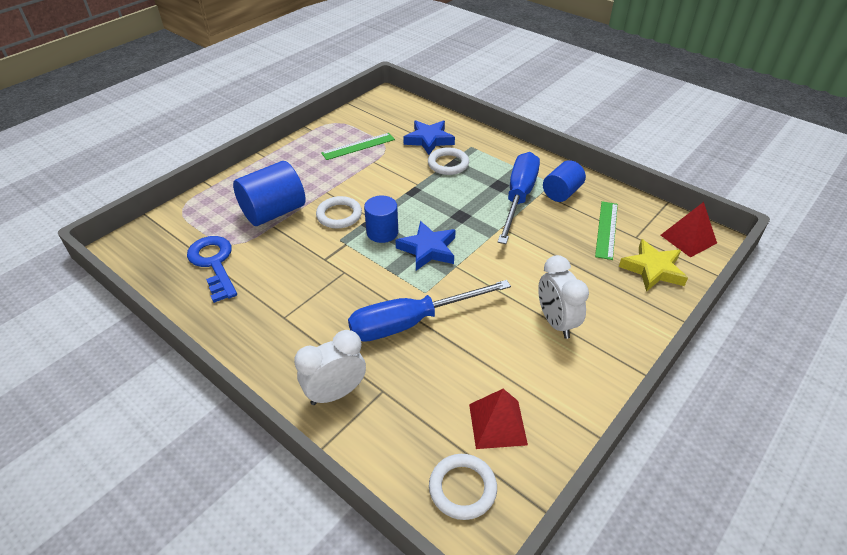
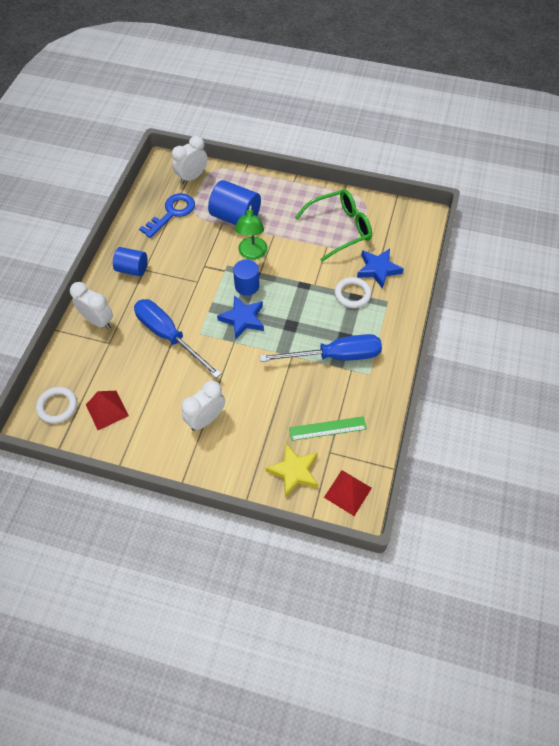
camera: 65 degrees right, 15 degrees up
(173, 229) = (192, 177): none -> white clock
(339, 215) = (252, 253): white ring -> green lamp
(358, 146) = (340, 228): green ruler -> green glasses
(561, 193) = (359, 384): blue cylinder -> blue cylinder (132, 269)

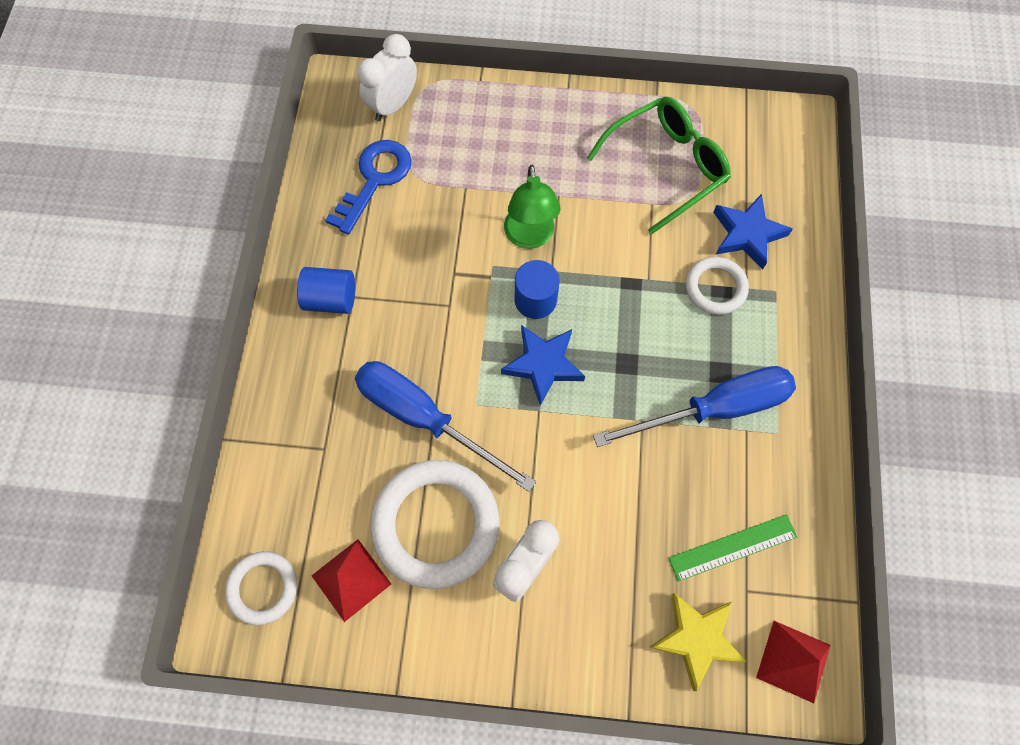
camera: 10 degrees left, 10 degrees up
(98, 321) = (295, 409): white clock -> none
(161, 390) = (436, 524): none -> white ring
(235, 217) = (485, 171): blue cylinder -> none

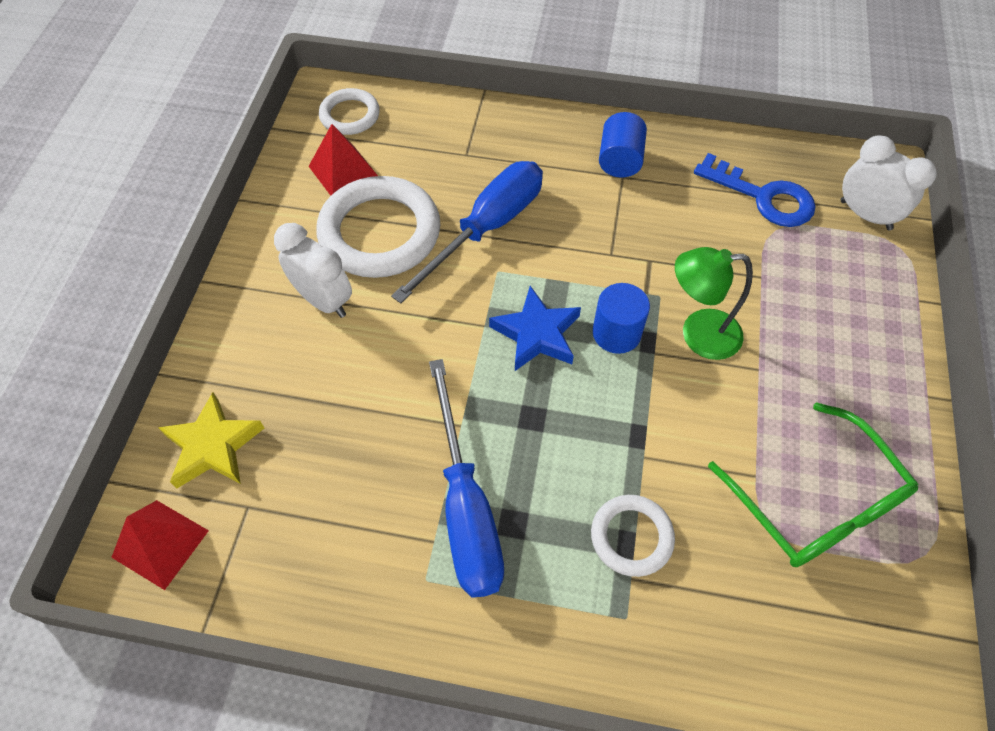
camera: 95 degrees right, 10 degrees down
(732, 547) = (298, 500): green ruler -> none
(747, 234) = (715, 594): blue star -> none

